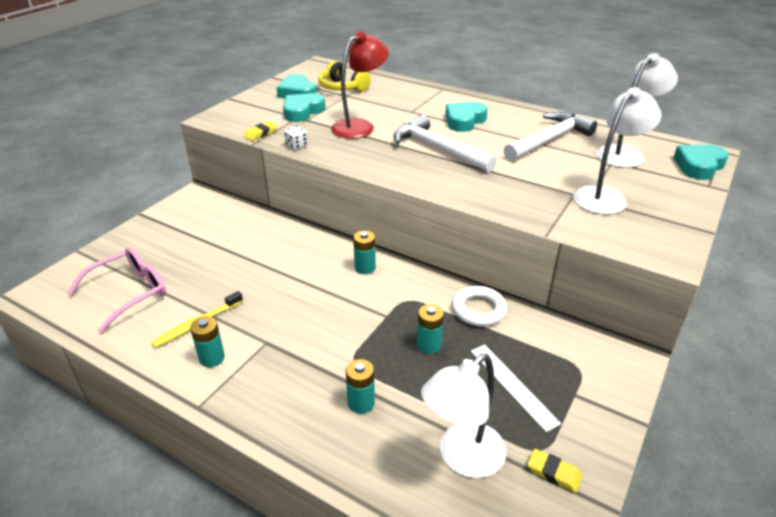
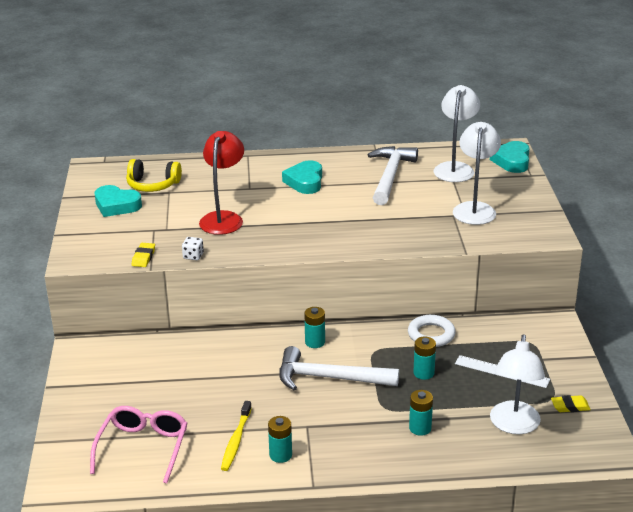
camera: 35 degrees left, 5 degrees down
(302, 111) = (150, 222): turquoise heart -> none
(438, 149) = (315, 215): white hammer -> white hammer (329, 378)

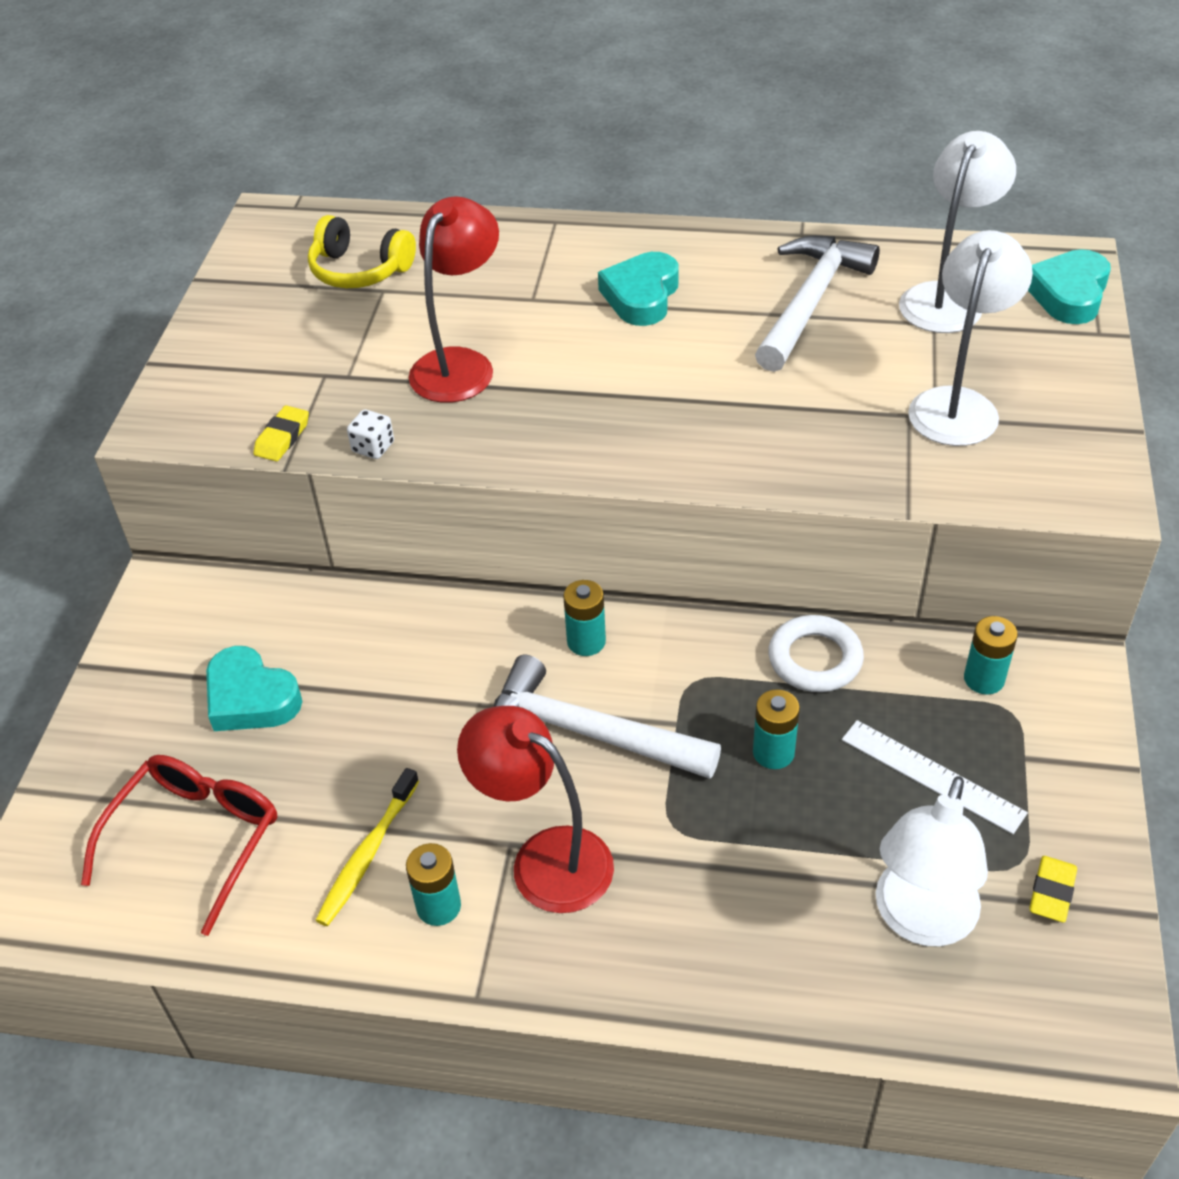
camera: 15 degrees right, 15 degrees up
(116, 205) = (279, 309): turquoise heart -> turquoise heart (251, 698)
(143, 448) = (196, 839): pink glasses -> red glasses
(326, 429) = (544, 858): none -> red lamp
(420, 428) = (727, 891): turquoise battery -> turquoise battery (984, 679)
(570, 406) = (1051, 892): yellow eraser -> yellow eraser turned 75 degrees counterclockwise

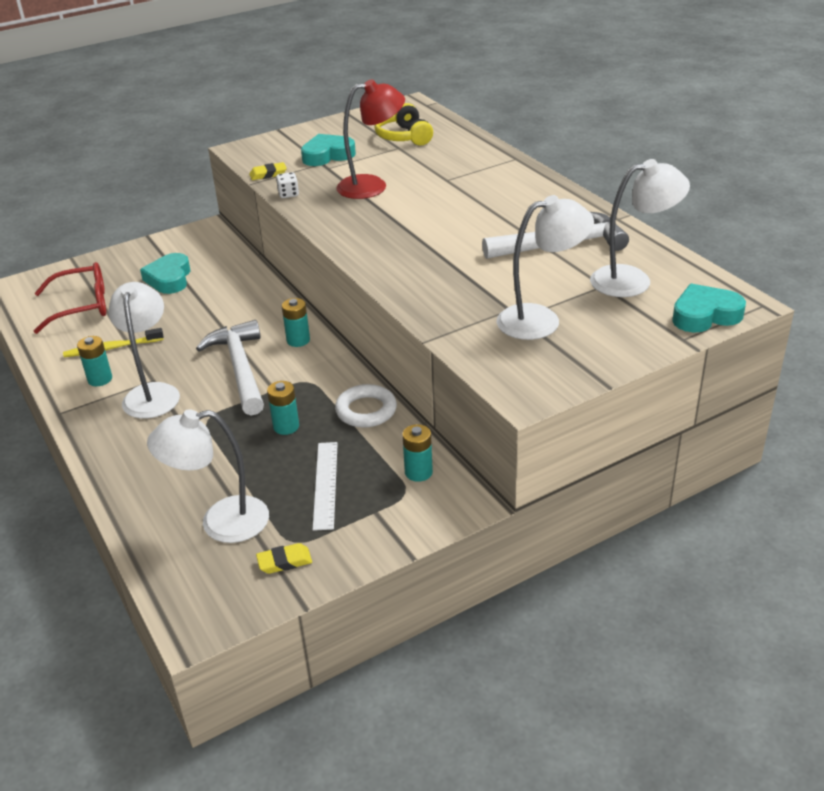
camera: 50 degrees right, 10 degrees down
(544, 858) = (152, 393): red lamp -> white lamp
(641, 296) = (492, 202): turquoise heart -> turquoise heart (327, 155)

